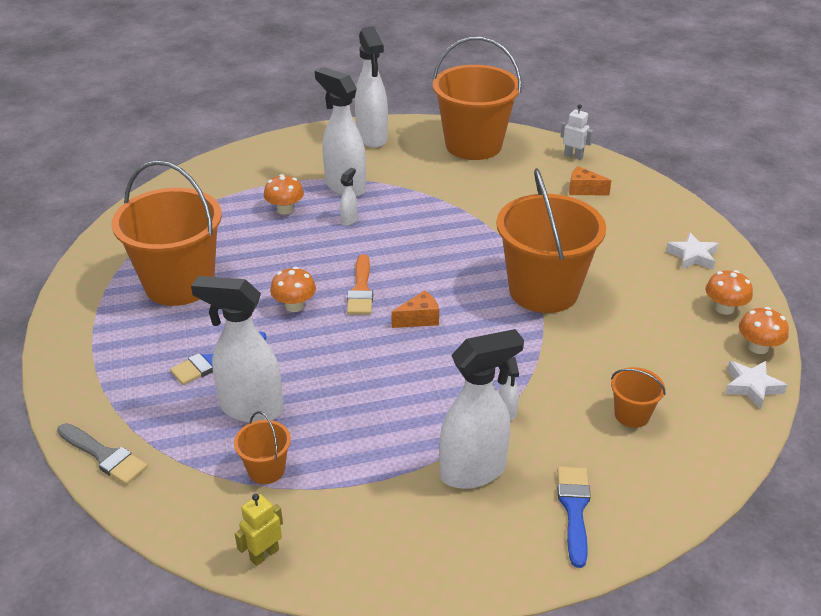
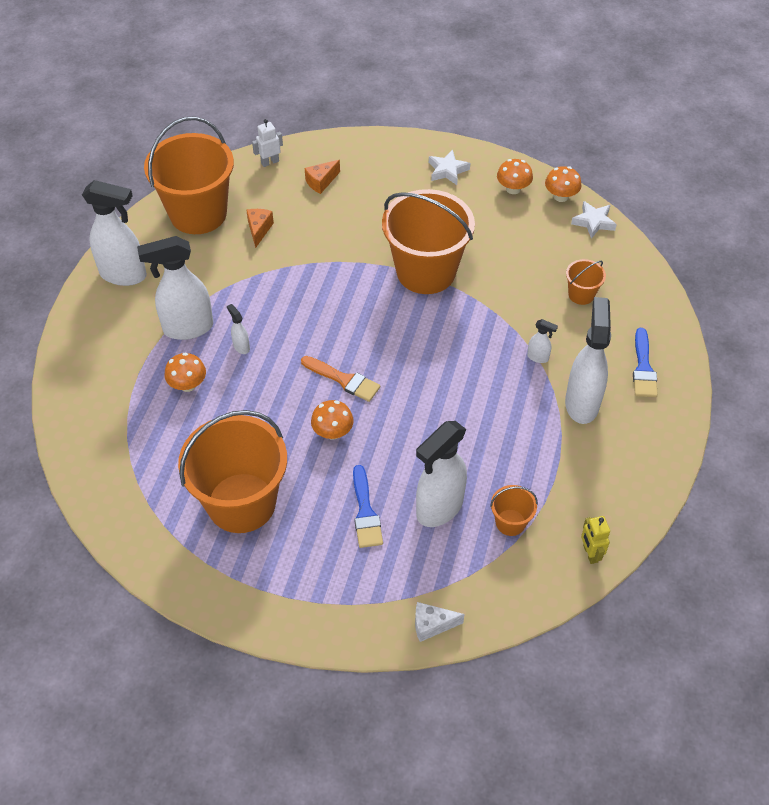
camera: 60 degrees left, 15 degrees up
(104, 456) = (432, 625): grey brush -> white cheese
(419, 319) = (406, 360): orange cheese -> orange cheese (259, 230)
(574, 509) = (643, 368): blue brush -> blue brush turned 120 degrees counterclockwise

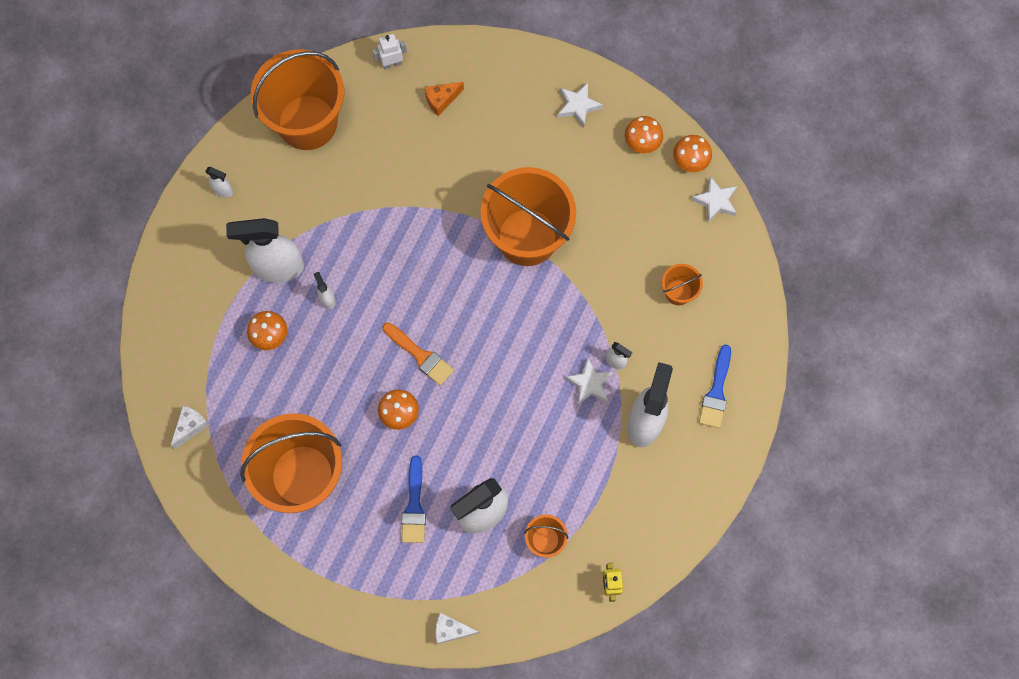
camera: 10 degrees right, 20 degrees up
(115, 476) = (191, 426): none -> white cheese
(124, 275) = (223, 191): white spray bottle -> white spray bottle, size x0.43
(259, 230) = (366, 155): orange cheese -> none
(518, 379) = (590, 383): none -> white star

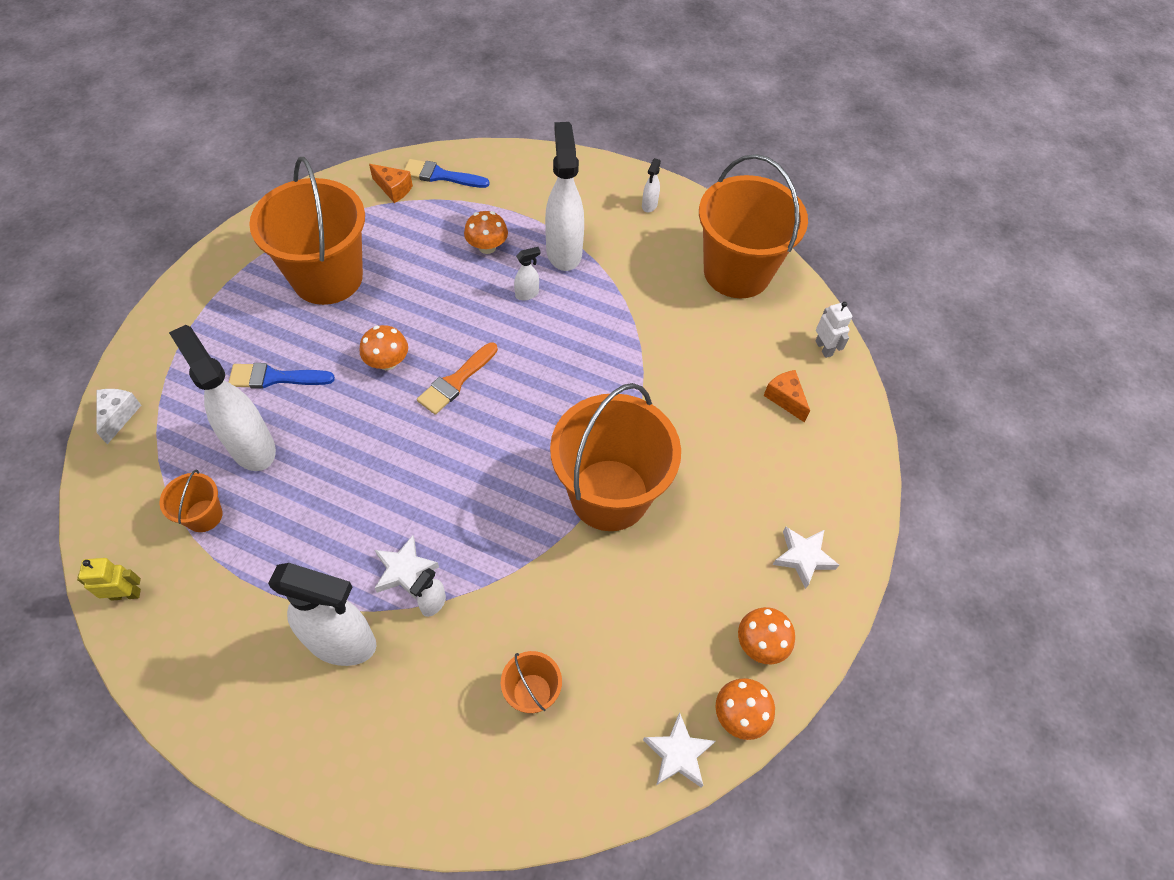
camera: 85 degrees right, 15 degrees down
(191, 426) = (393, 189): white cheese -> orange cheese
(716, 391) = (376, 748): blue brush -> blue brush (441, 175)

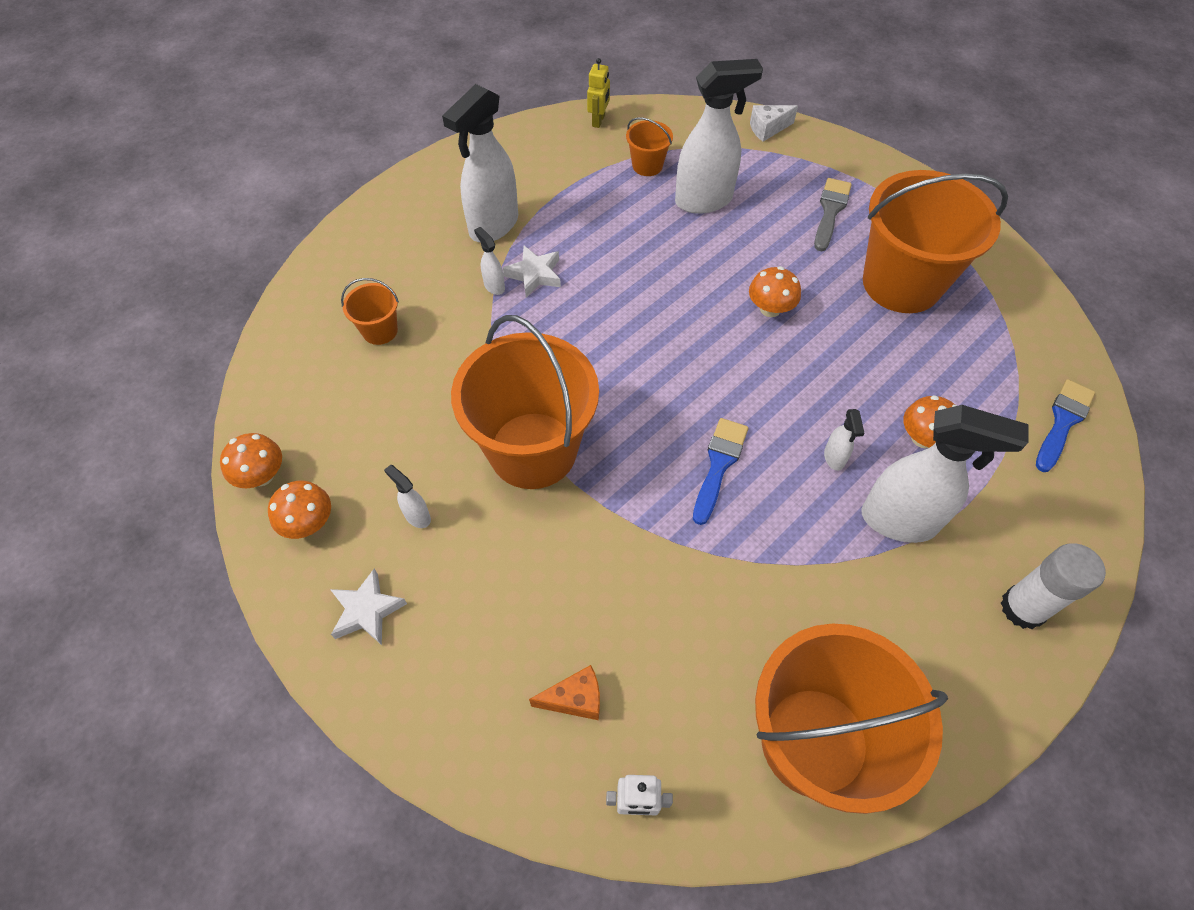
camera: 115 degrees right, 0 degrees up
(119, 416) = (767, 129): white cheese -> white cheese turned 135 degrees clockwise
(244, 340) = (830, 211): none -> grey brush
(275, 377) = (777, 225): blue brush -> blue brush (719, 465)
(393, 189) = (1040, 368): orange cheese -> none
(456, 381) = (726, 358): orange brush -> none
(598, 188) = (1023, 608): none -> white glue stick
(649, 205) = (976, 668): white spray bottle -> white spray bottle (417, 516)
(678, 754) = (265, 415): white star -> none

